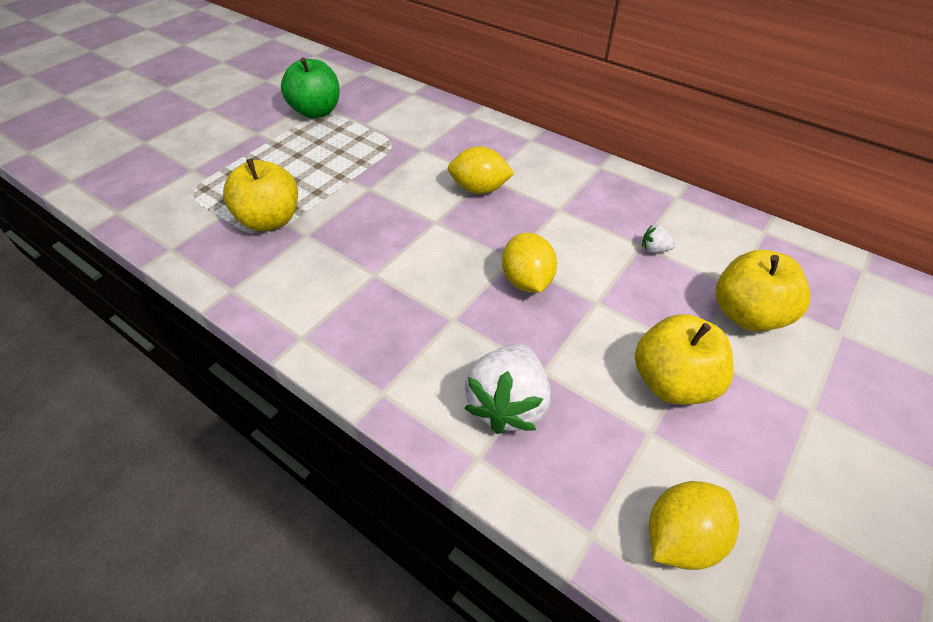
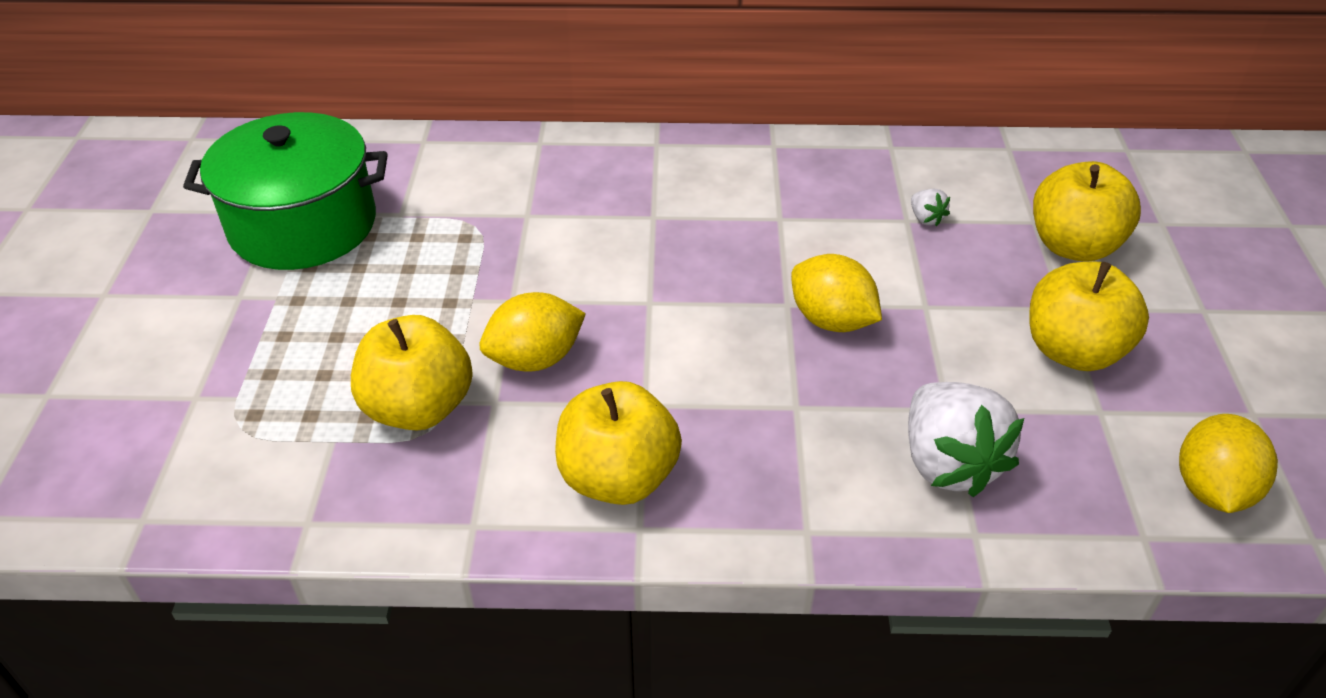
camera: 35 degrees left, 5 degrees down
(316, 111) = (303, 225): green apple -> green pot
(319, 305) = (618, 477): none -> yellow apple
(479, 189) = (660, 236): yellow lemon -> yellow lemon (535, 359)
(654, 249) = (926, 218): white strawberry -> white strawberry turned 90 degrees counterclockwise

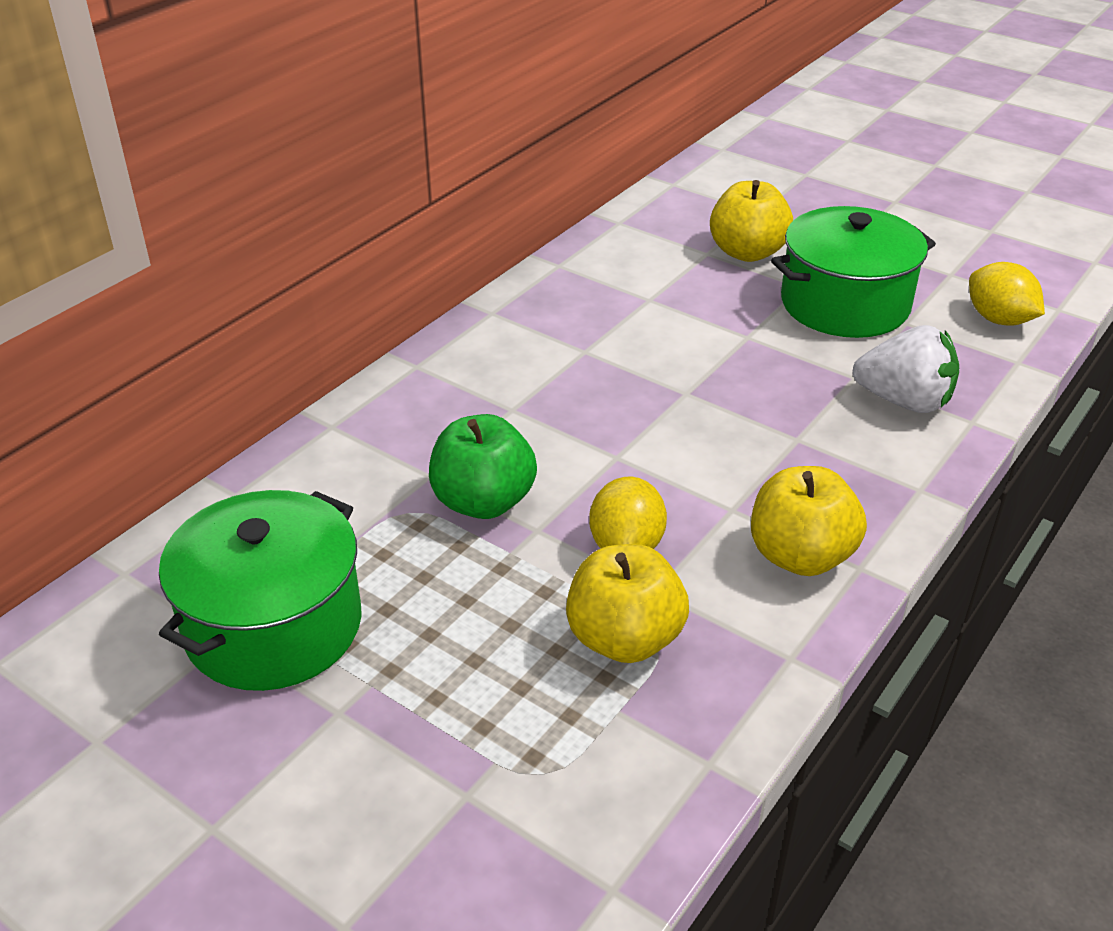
camera: 55 degrees left, 5 degrees down
(520, 256) = (483, 502): none -> green apple
(831, 320) = (724, 382): yellow lemon -> none
(926, 218) = (657, 291): white strawberry -> none
(1073, 351) = (844, 304): yellow apple -> green pot

